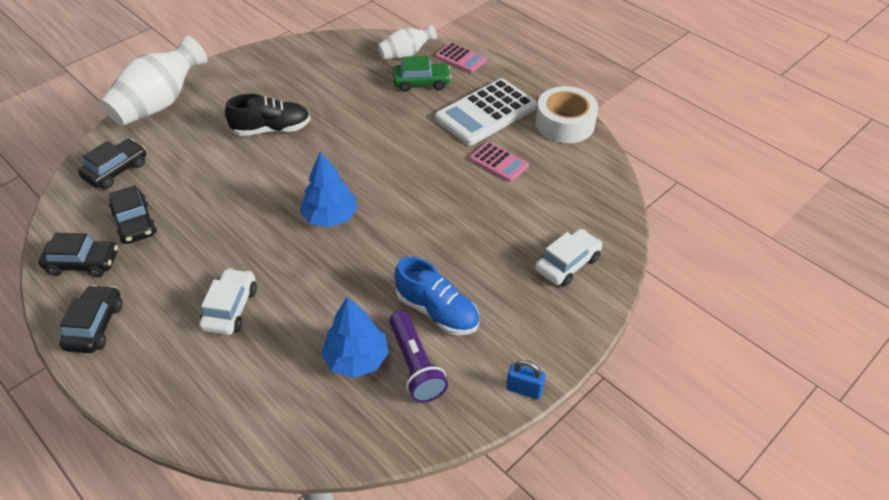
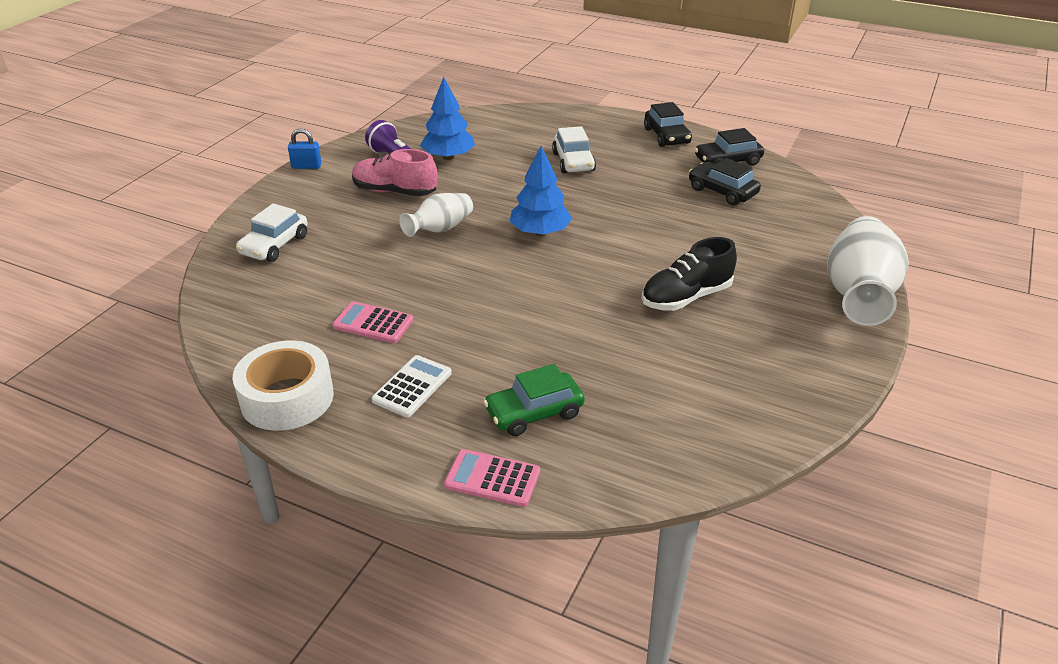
camera: 160 degrees right, 10 degrees down
(116, 170) = (801, 223): black car -> none
(406, 54) = (592, 462): white vase -> white vase (440, 229)
(437, 311) = (395, 191): blue shoe -> pink shoe
(486, 113) = (412, 387): white calculator -> white calculator, size x0.54

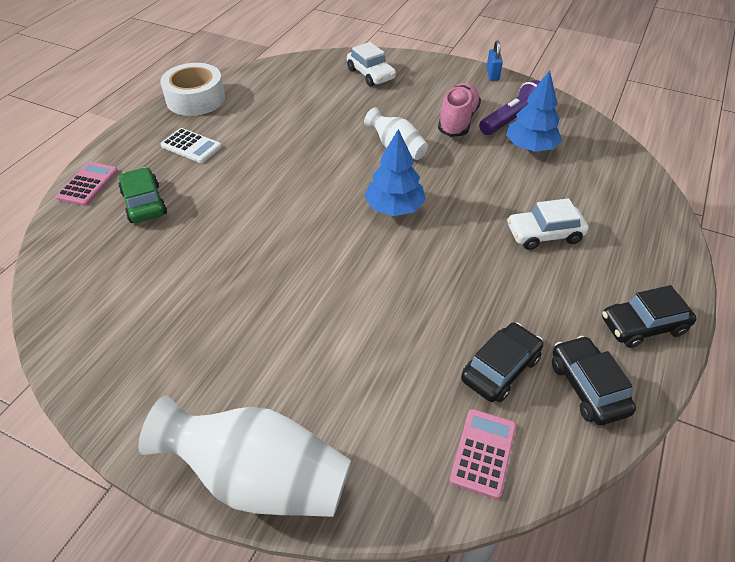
camera: 90 degrees right, 10 degrees up
(274, 245) = (370, 74): white car -> white car turned 150 degrees counterclockwise
(373, 323) = (267, 125): pink calculator -> pink calculator (483, 453)
(686, 297) = (276, 307): black shoe -> none

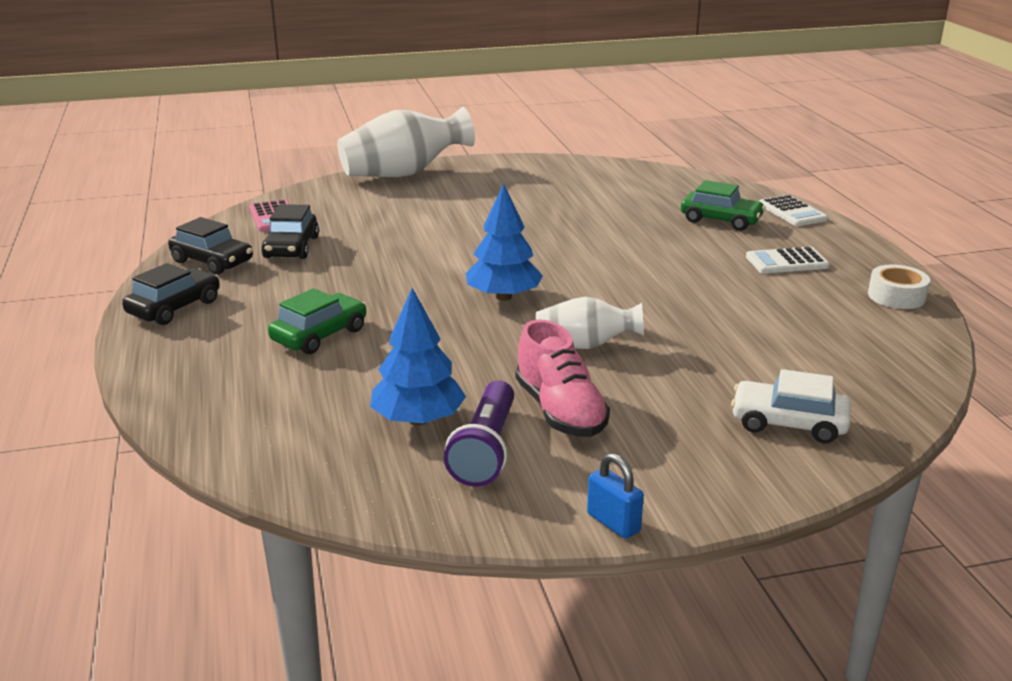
camera: 140 degrees right, 20 degrees down
(88, 184) = (792, 212): pink calculator -> white calculator
(195, 99) = (896, 296): white tape -> white tape, size x0.61
(544, 234) = (319, 335): white car -> green car

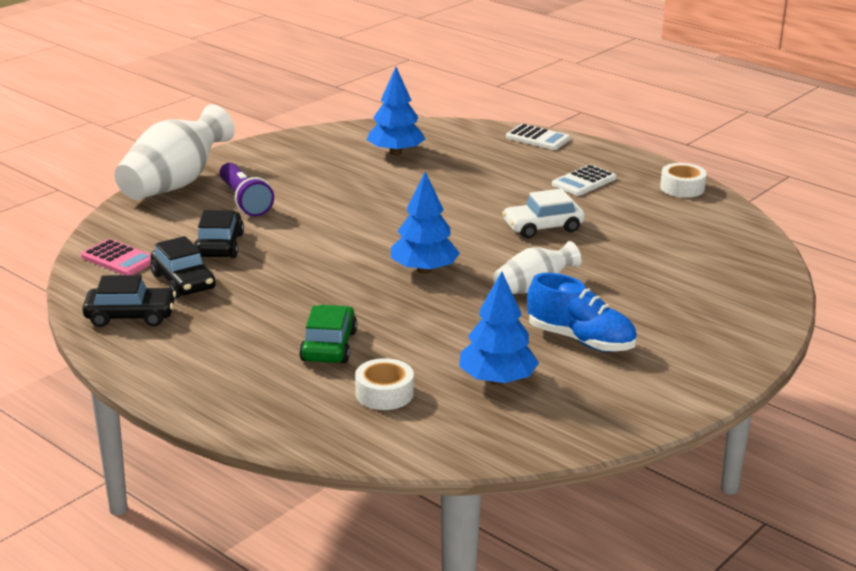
camera: 35 degrees left, 0 degrees up
(174, 307) = (166, 365): black car -> black car (219, 245)
(299, 393) = (384, 393): none -> white tape
(485, 449) = (569, 382): purple flashlight -> purple flashlight (244, 201)
(560, 411) = (580, 340): pink shoe -> blue shoe
(613, 523) = (704, 396): blue padlock -> none
(629, 192) = (396, 152): none -> blue tree
(721, 220) = (496, 159): green car -> none
(788, 423) = (723, 298): white car -> white car (542, 227)

